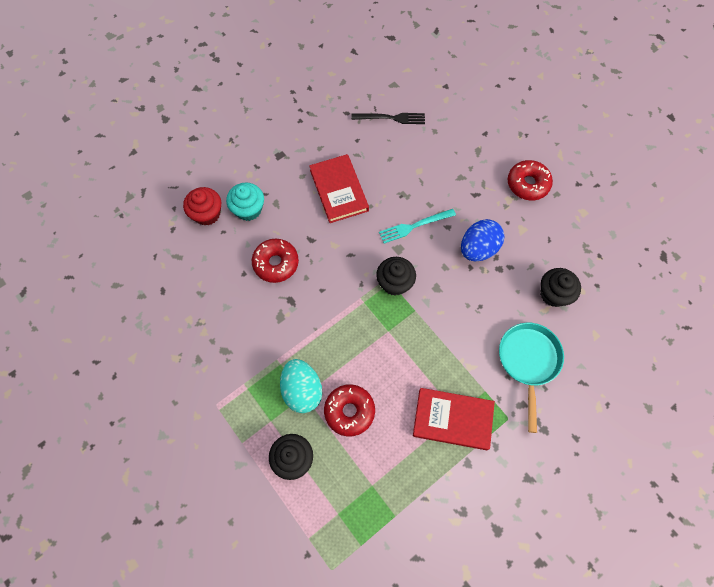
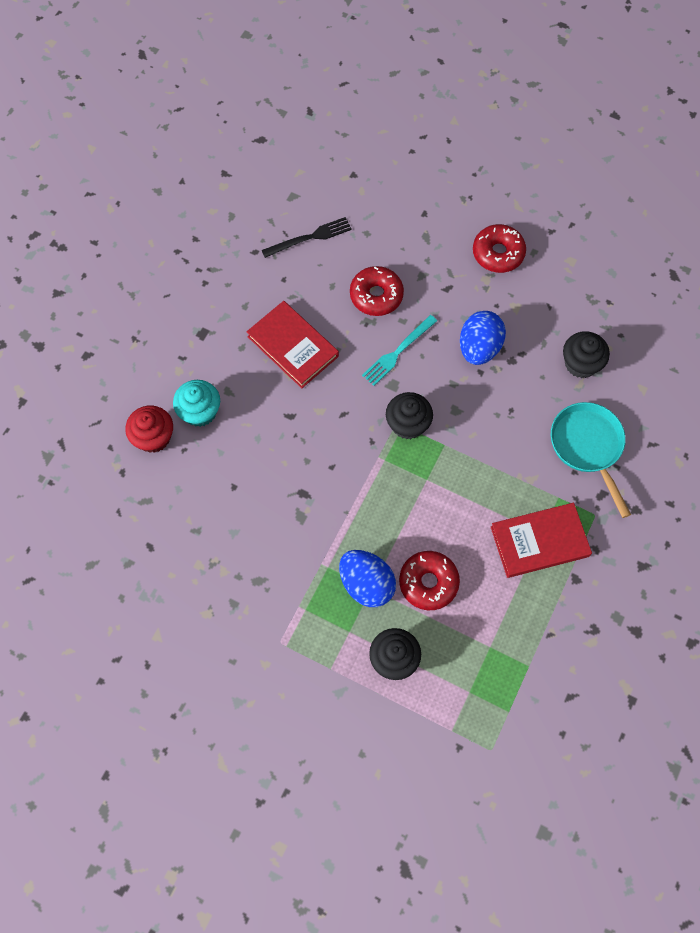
camera: 25 degrees left, 0 degrees up
(276, 263) = (264, 459): red donut -> red donut (376, 295)
(302, 390) = (366, 584): turquoise egg -> blue egg

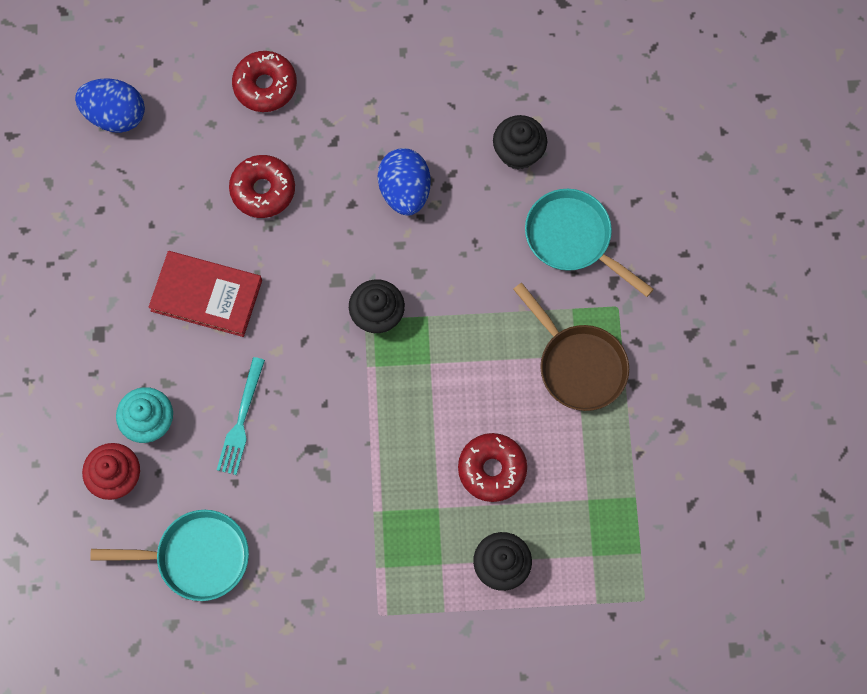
camera: 30 degrees left, 5 degrees up
(174, 524) = (196, 557): none -> turquoise pan
(310, 238) = (152, 161): black fork -> none
(366, 584) = (431, 506): blue egg -> blue egg (115, 115)
(398, 352) = (322, 241): turquoise fork -> turquoise fork (241, 420)
(498, 253) = (366, 73): red donut -> red donut (265, 86)
(539, 541) = (578, 365): red book -> brown pan

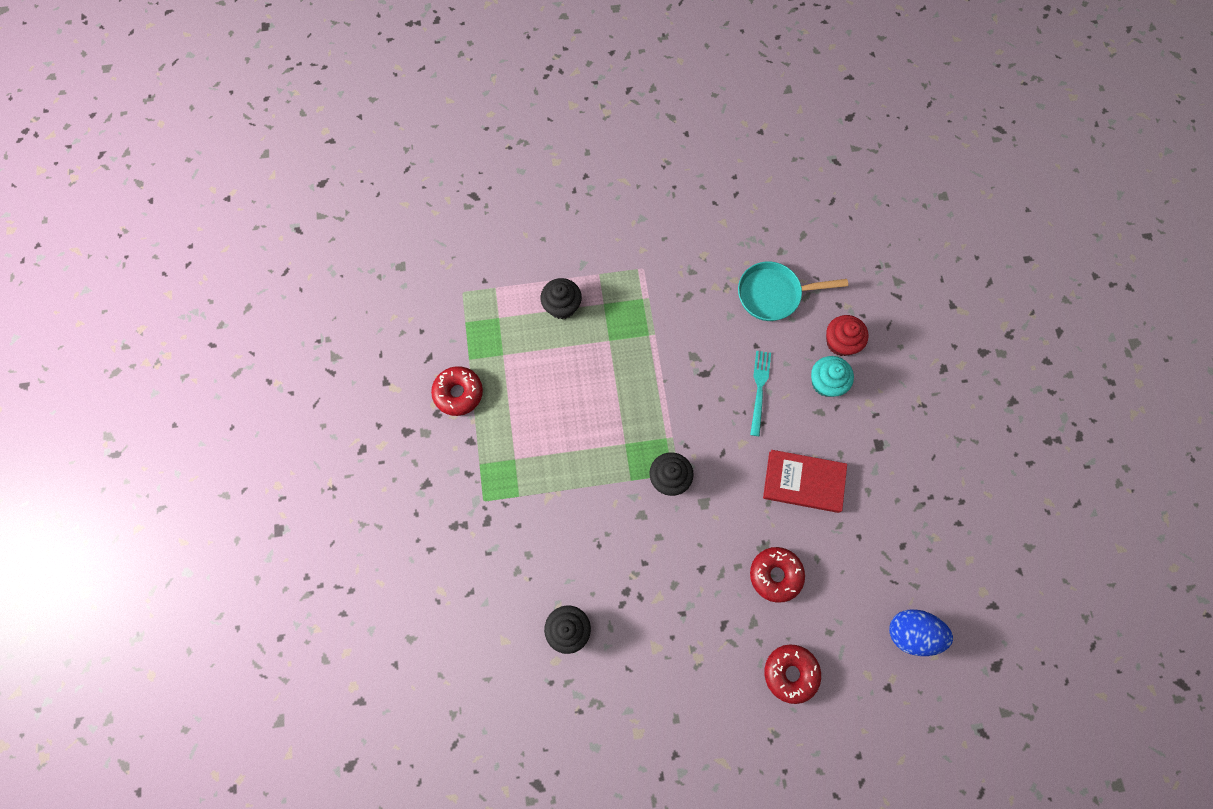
camera: 175 degrees right, 0 degrees up
(405, 191) = (659, 584): blue egg -> none
(492, 469) = (573, 370): red donut -> red donut (458, 393)
(573, 238) = (520, 554): turquoise pan -> none
(578, 365) = (513, 451): brown pan -> none

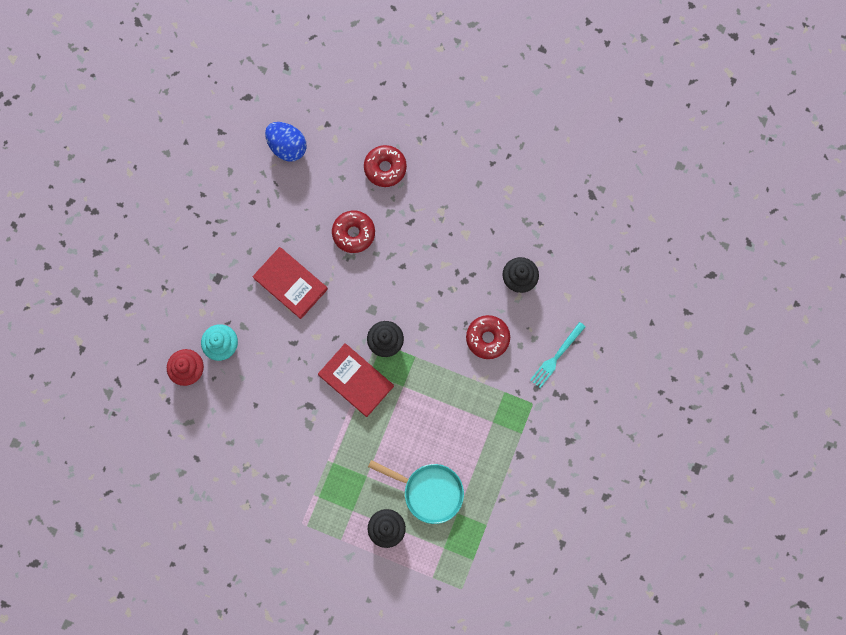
camera: 150 degrees left, 5 degrees up
(458, 393) = (509, 500): red donut -> red donut (487, 338)
(675, 422) = (356, 380): none -> red book
(759, 389) = (276, 369): turquoise fork -> turquoise fork (556, 356)
(773, 294) = (213, 439): turquoise pan -> turquoise pan (429, 491)

